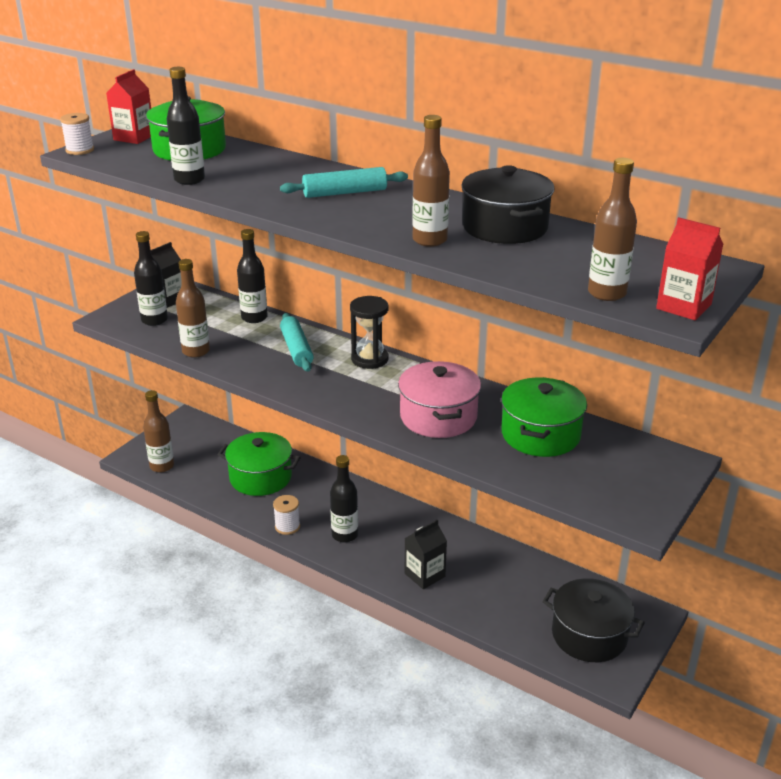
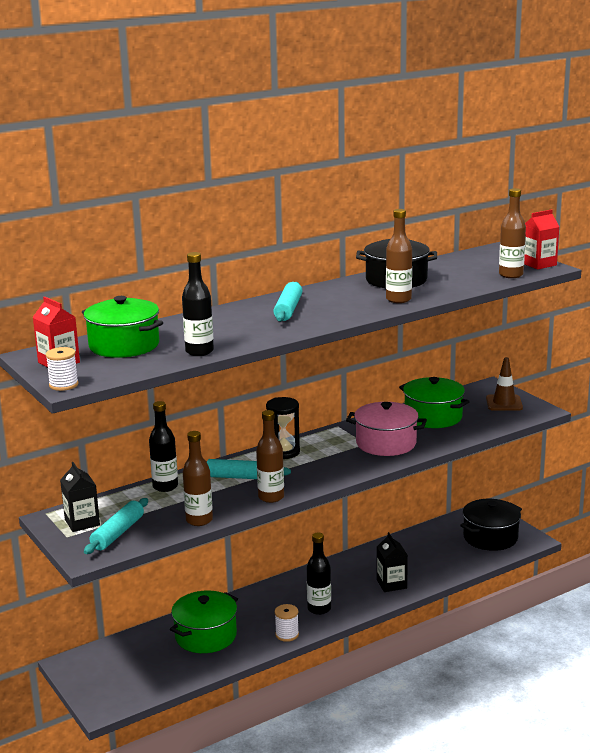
camera: 65 degrees left, 10 degrees down
(154, 320) = (118, 533): black bottle -> turquoise rolling pin
(162, 466) = (137, 691): brown bottle -> brown bottle (271, 497)
(635, 483) = (504, 403): none -> brown traffic cone

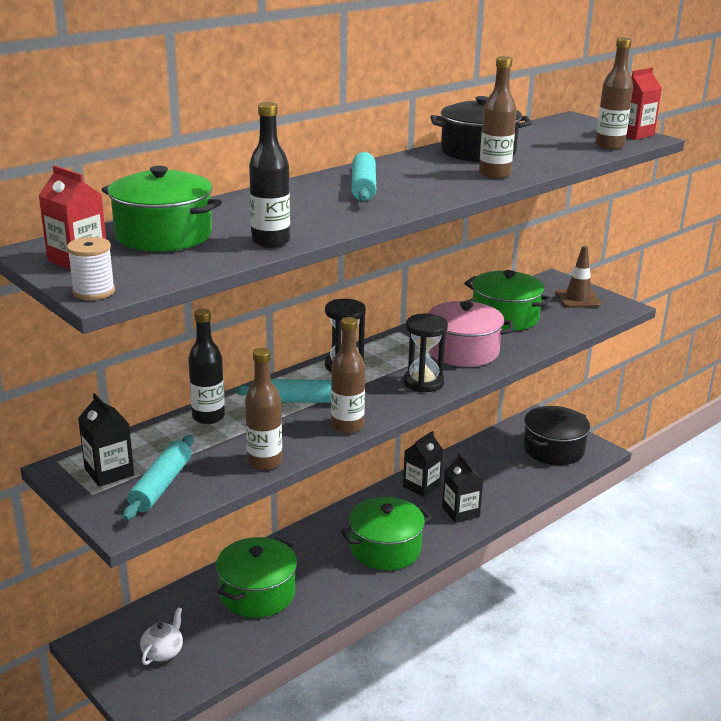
camera: 10 degrees left, 5 degrees up
(123, 673) = (163, 652): none -> white teapot
(287, 634) = (355, 585): white spool -> none
(319, 609) = (385, 549): black bottle -> green pot
(344, 467) = (423, 382): none -> black hourglass
(363, 562) = (421, 486): none -> black carton

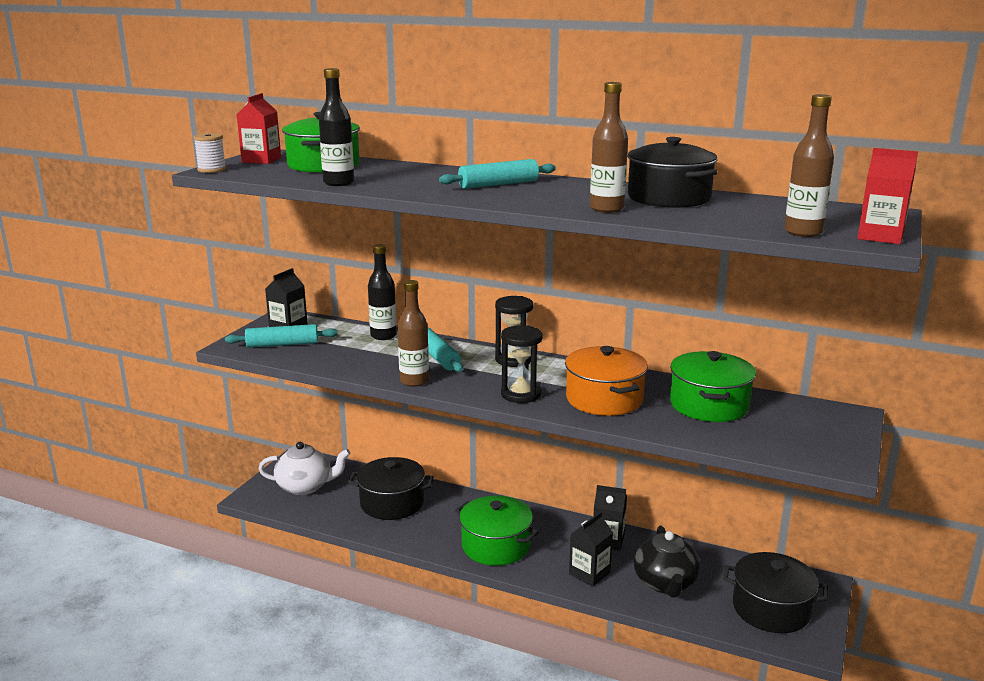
camera: 65 degrees right, 5 degrees down
(163, 652) = (305, 486): white teapot -> white teapot, size x1.74
(257, 593) = (392, 503): green pot -> black pot
(264, 462) = (336, 366): brown bottle -> none
(463, 351) = (604, 399): pink pot -> orange pot
(497, 481) = (665, 583): none -> black teapot
(578, 299) = (819, 435): brown traffic cone -> none

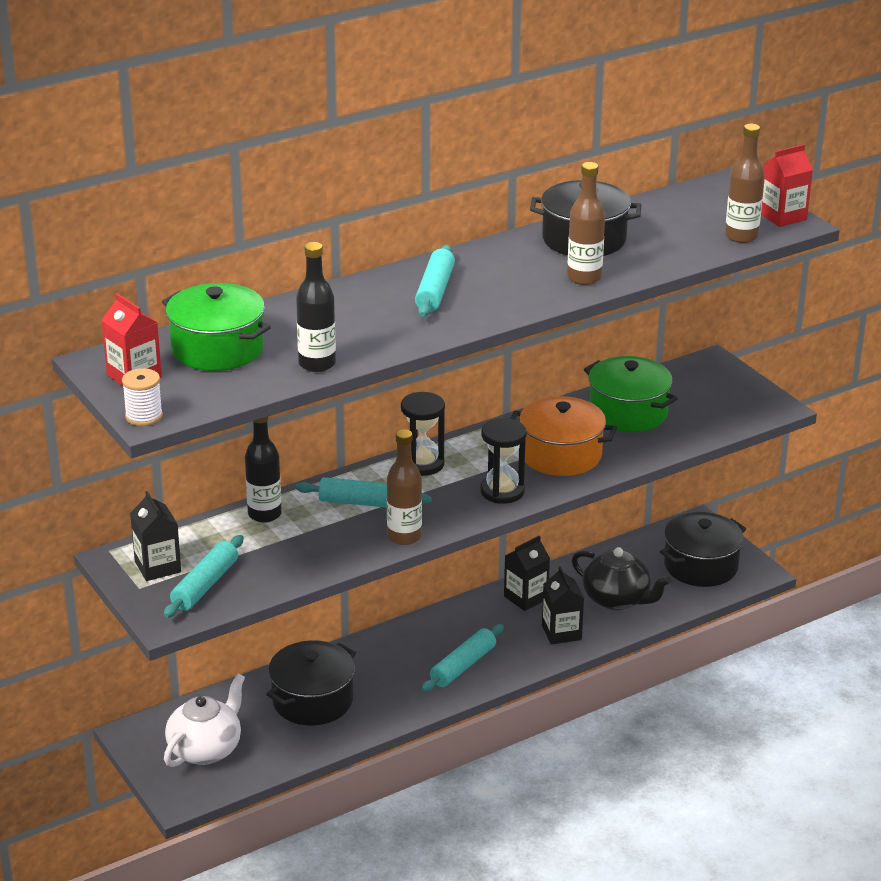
camera: 55 degrees left, 10 degrees up
(496, 546) = (463, 666): green pot -> turquoise rolling pin

